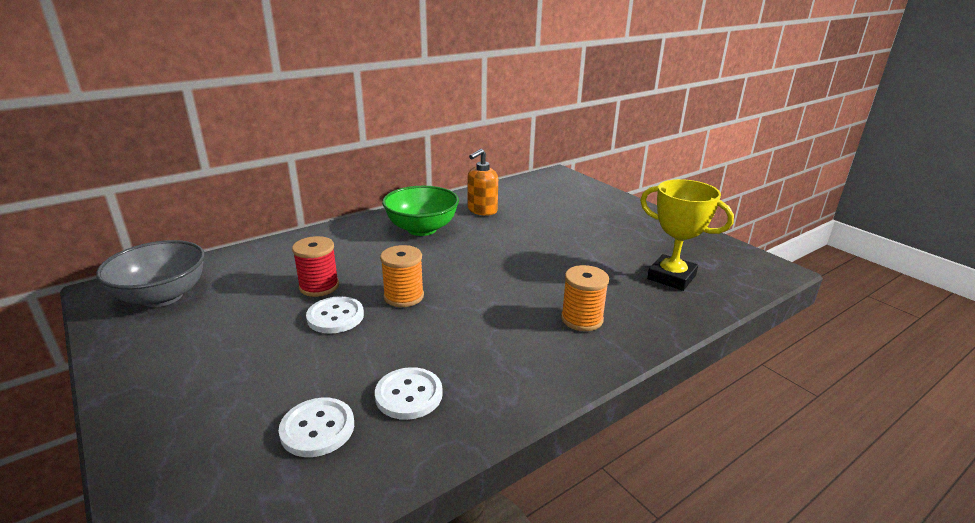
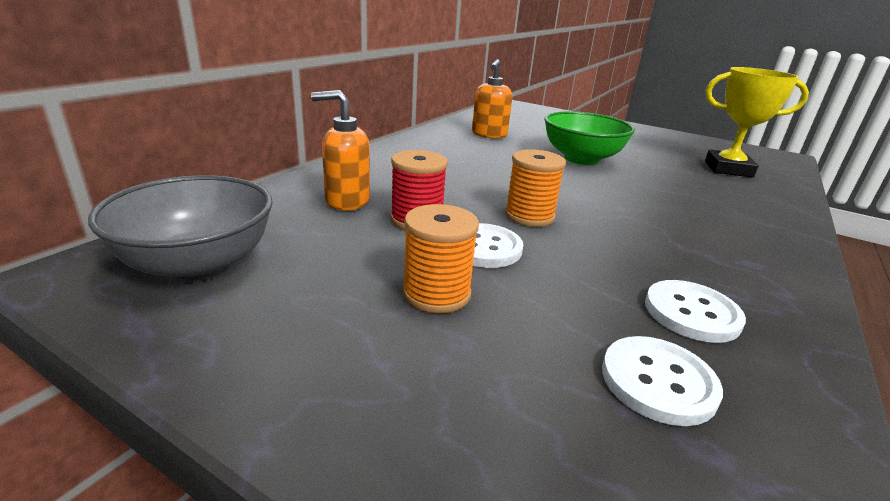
camera: 25 degrees left, 0 degrees up
(292, 263) = (347, 201): none -> orange soap dispenser
(422, 229) = (453, 154): green bowl -> green bowl (581, 159)
(582, 319) = (720, 210): orange spool -> orange spool (436, 293)

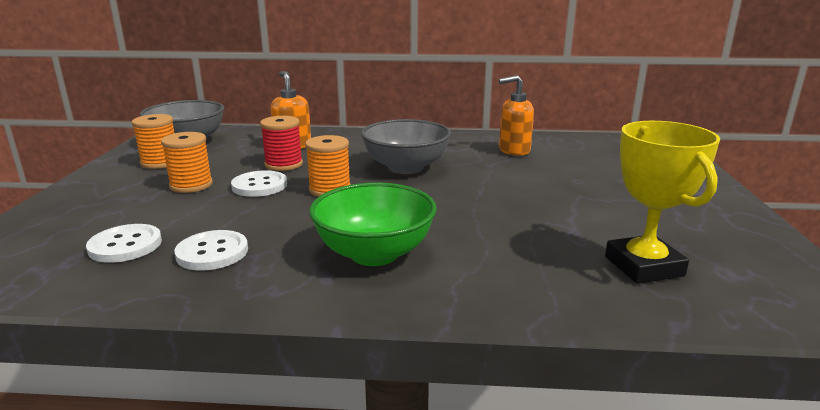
camera: 65 degrees right, 5 degrees down
(282, 306) = (160, 162): none -> orange spool
(493, 174) = (406, 167): none -> grey bowl
(581, 159) = (513, 190): green bowl -> green bowl (374, 253)

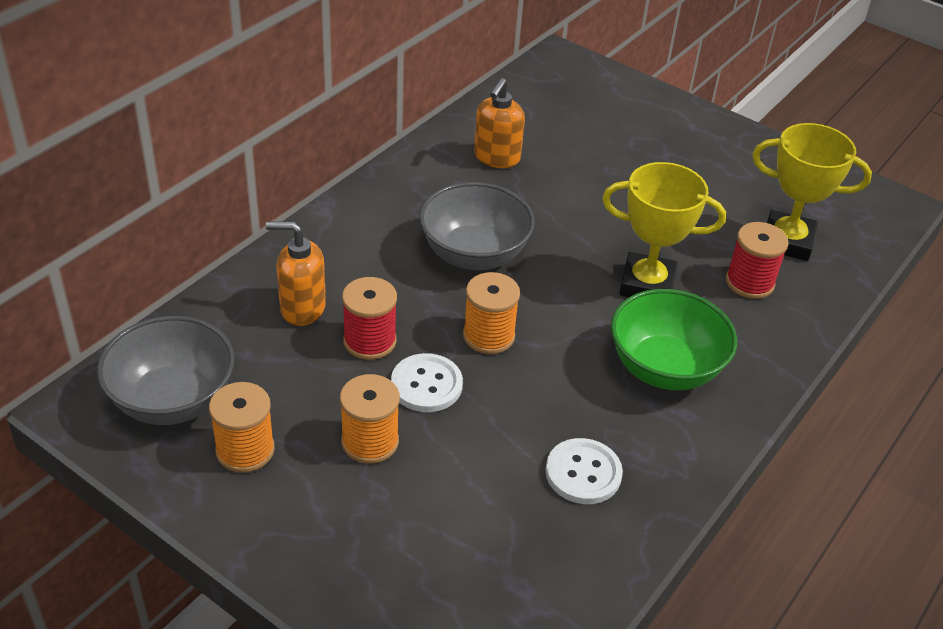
camera: 60 degrees left, 20 degrees up
(125, 245) = (515, 535): white button -> none
(468, 223) = (647, 284): none -> yellow trophy
(548, 263) = (749, 282): none -> red spool

